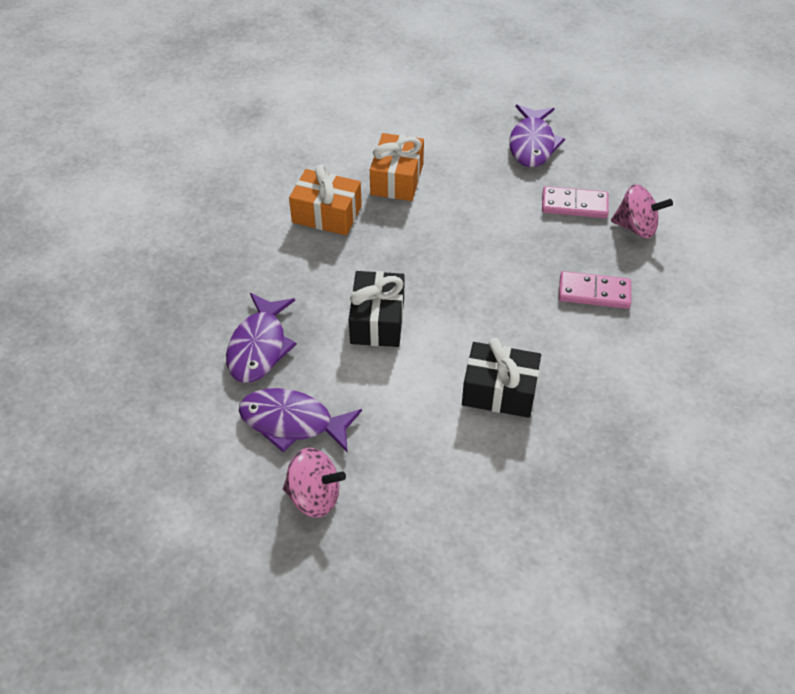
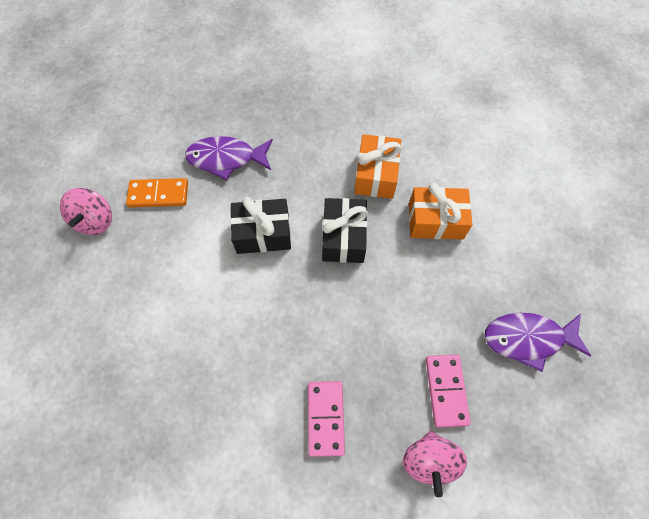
camera: 80 degrees right, 15 degrees up
(292, 422) = (158, 194): purple fish -> orange domino
(499, 391) = (197, 339): black gift -> black gift (343, 237)

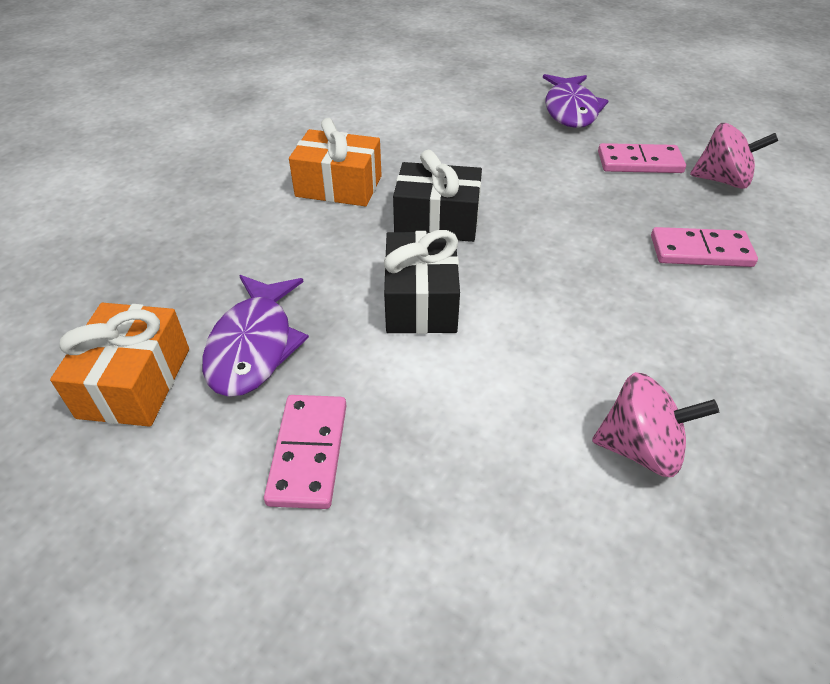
camera: 85 degrees left, 20 degrees down
(95, 221) = (354, 580): pink spinning top -> pink spinning top (640, 448)
(158, 194) = (309, 453): orange domino -> pink domino
(435, 221) = (421, 148): orange gift -> orange gift (135, 382)

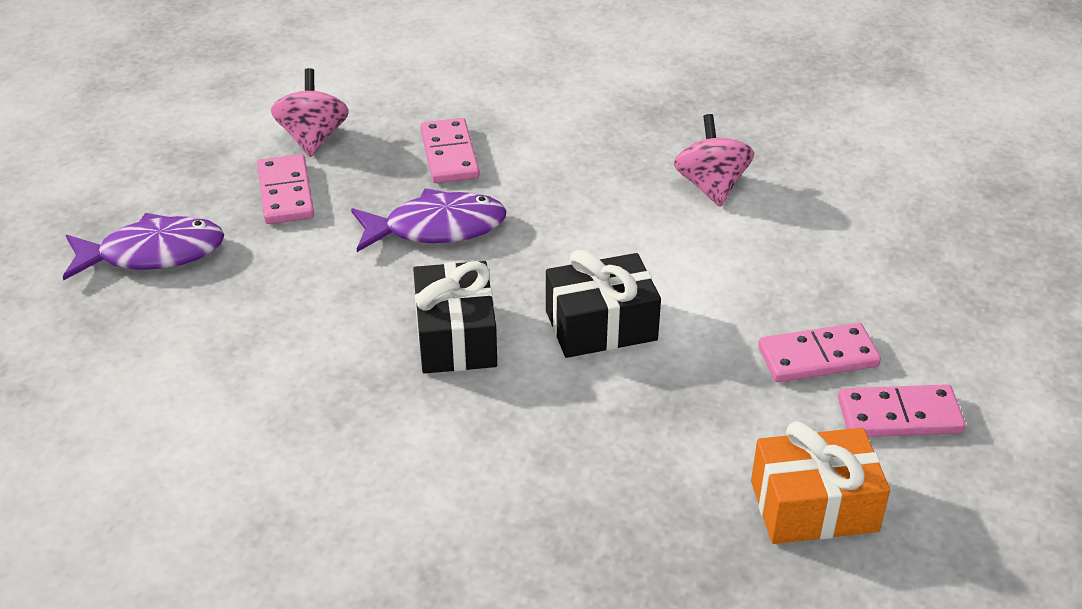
camera: 105 degrees left, 5 degrees down
(189, 496) = (899, 416): none -> pink domino
(254, 345) = (720, 432): purple fish -> purple fish (436, 228)
(339, 186) = (405, 443): orange gift -> none

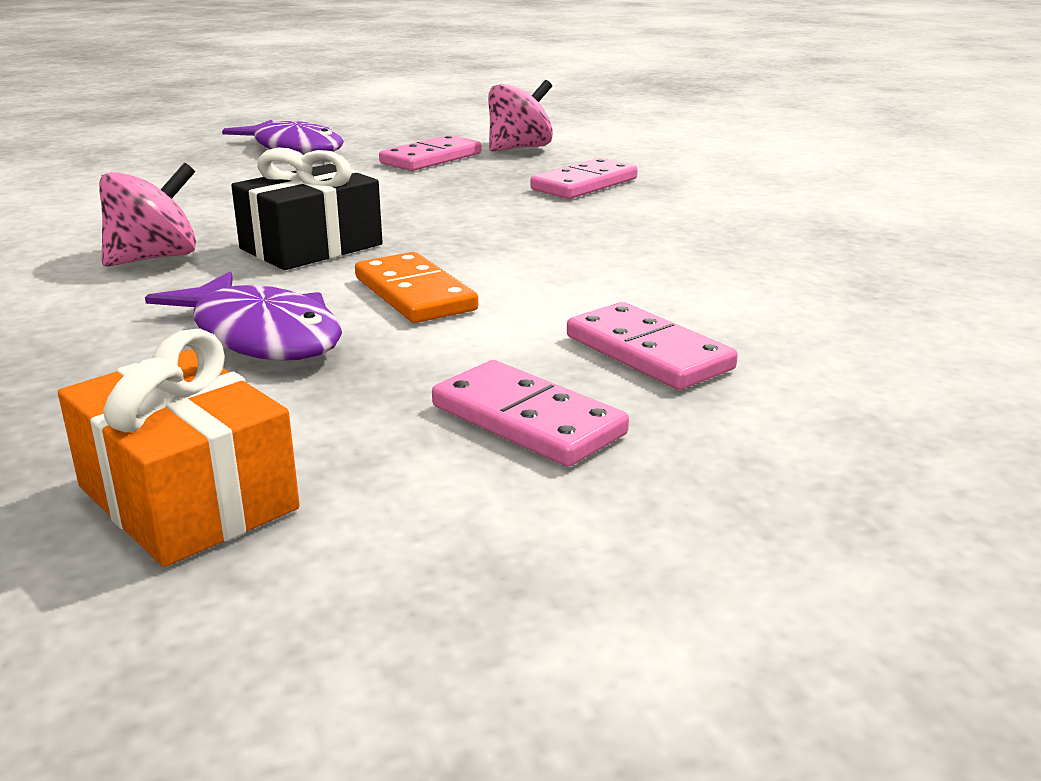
camera: 55 degrees right, 15 degrees down
(436, 228) = (467, 205): purple fish -> purple fish (261, 336)
(601, 325) = (414, 294): black gift -> orange domino
(711, 186) = (761, 282): pink spinning top -> pink spinning top (154, 258)
(899, 416) = (472, 515): pink domino -> pink domino (648, 353)

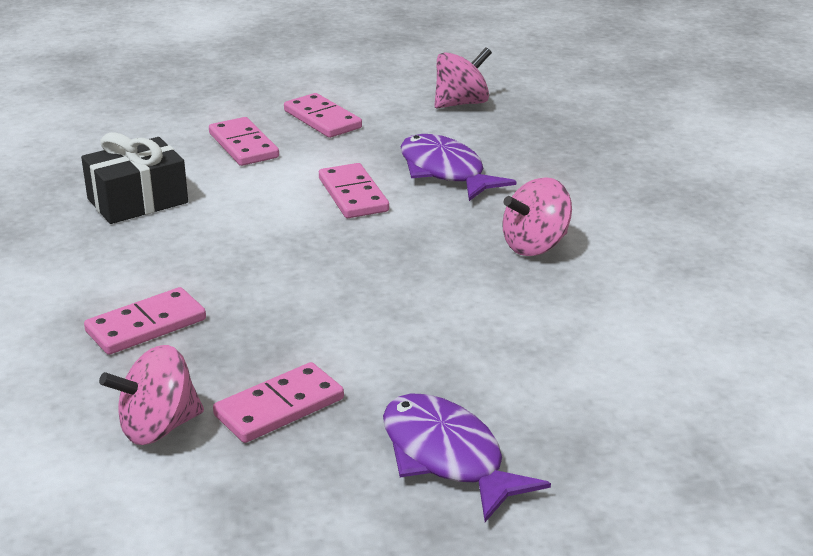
camera: 170 degrees left, 5 degrees up
(188, 497) = (461, 103): orange gift -> pink spinning top
(311, 247) = (419, 249): black gift -> black gift (137, 201)
(414, 294) = (353, 195): orange domino -> pink domino

